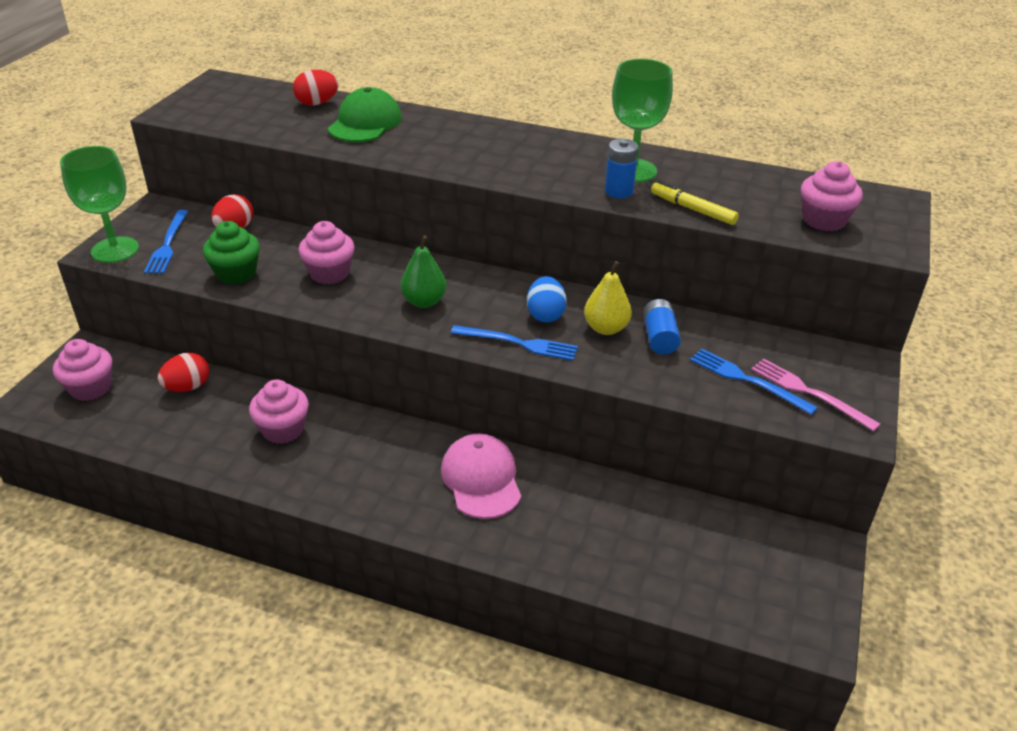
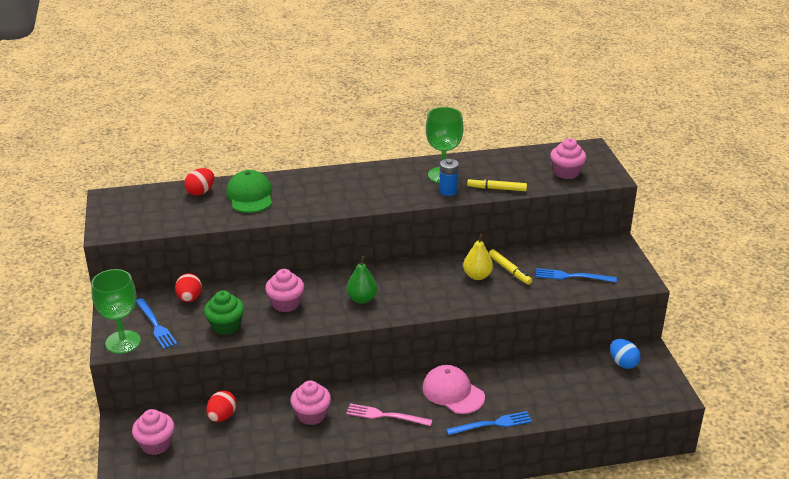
camera: 30 degrees left, 5 degrees down
(518, 343) = (439, 302): blue fork -> blue fork (492, 424)
(545, 315) = (438, 280): blue egg -> blue egg (623, 363)
(659, 337) = (509, 270): blue battery -> yellow marker
(809, 392) = (606, 271): pink fork -> pink fork (385, 415)

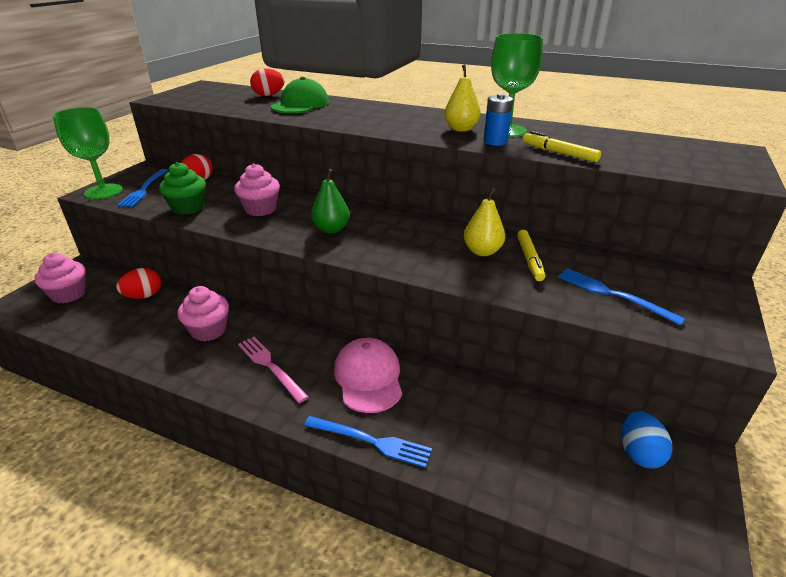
camera: 35 degrees right, 0 degrees up
(411, 184) = (461, 129): none -> yellow pear
(566, 172) = (676, 161): pink cupcake -> none

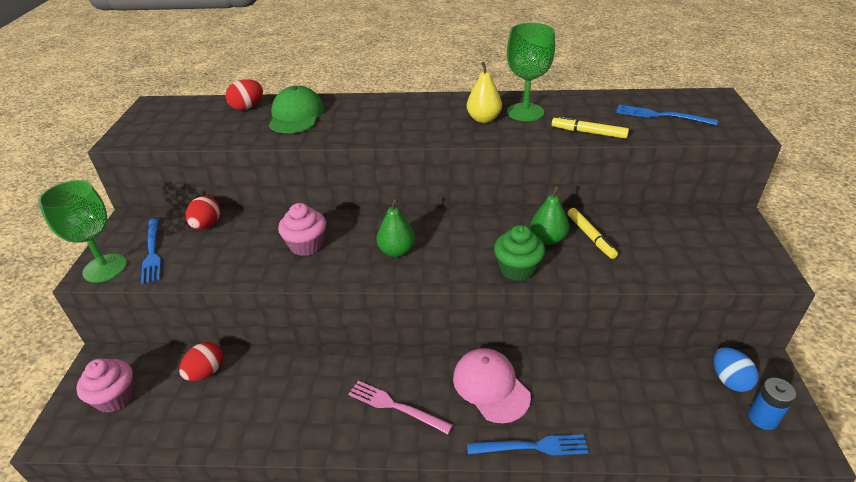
camera: 20 degrees left, 5 degrees up
(188, 208) = (226, 264): green cupcake -> green cupcake (517, 269)
(209, 330) = (307, 389): pink cupcake -> none
(482, 251) = (548, 239): yellow pear -> green pear
(495, 142) = (526, 130): blue battery -> blue battery (762, 418)
(612, 294) = (673, 255): blue fork -> blue fork (661, 115)

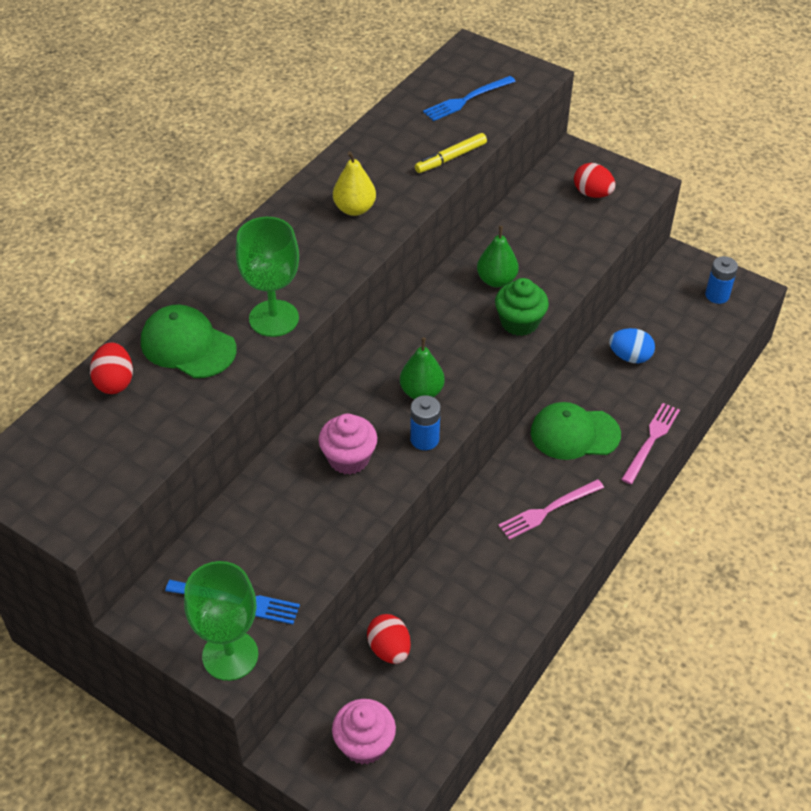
camera: 60 degrees left, 10 degrees up
(207, 225) = (226, 535): red egg -> red egg (592, 193)
(351, 272) = (424, 439): none -> blue battery
(491, 386) = (574, 433): pink cap -> green cap
(525, 112) = (371, 175): green goblet -> green goblet (274, 318)
(532, 447) = (651, 441): blue fork -> pink fork
(590, 237) = (517, 252): yellow marker -> none
(729, 380) = (674, 287): blue egg -> blue egg (630, 357)

